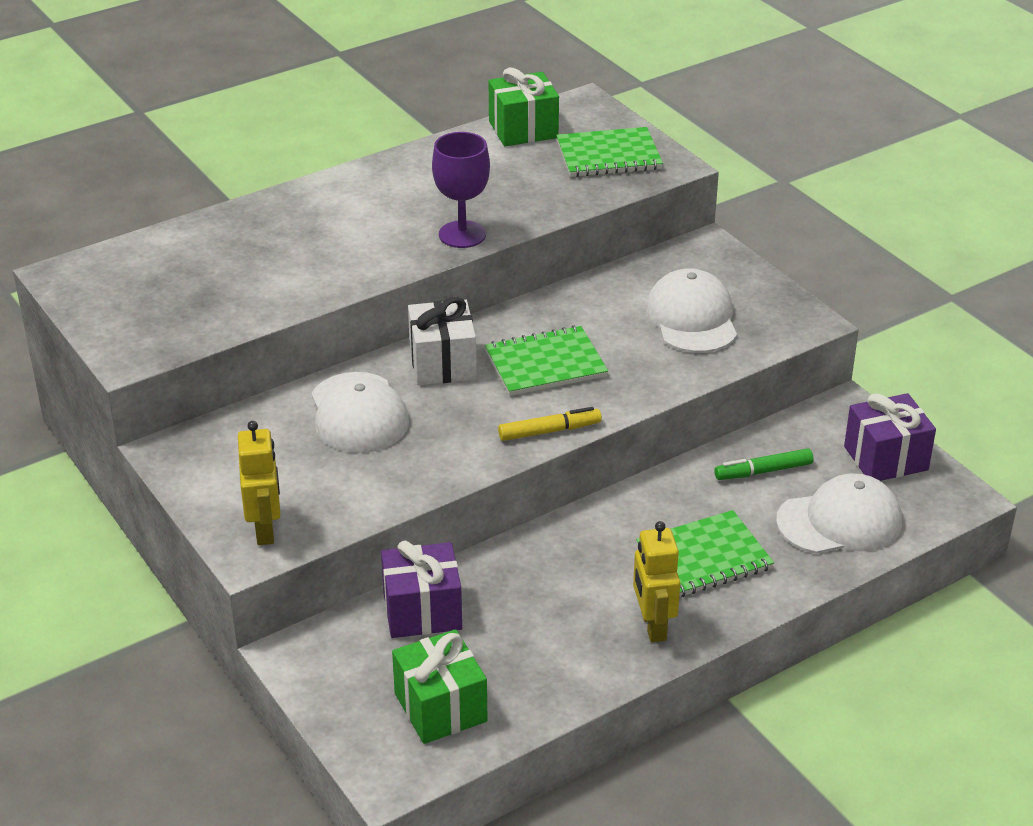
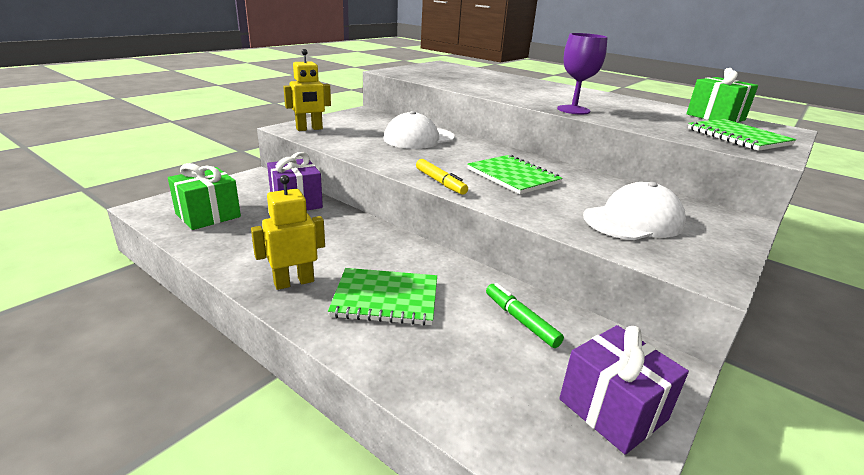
camera: 70 degrees right, 10 degrees down
(442, 363) = (483, 151): white gift -> none
(704, 557) = (386, 298): green notebook -> green notebook turned 45 degrees counterclockwise
(839, 521) = (479, 380): white cap -> none

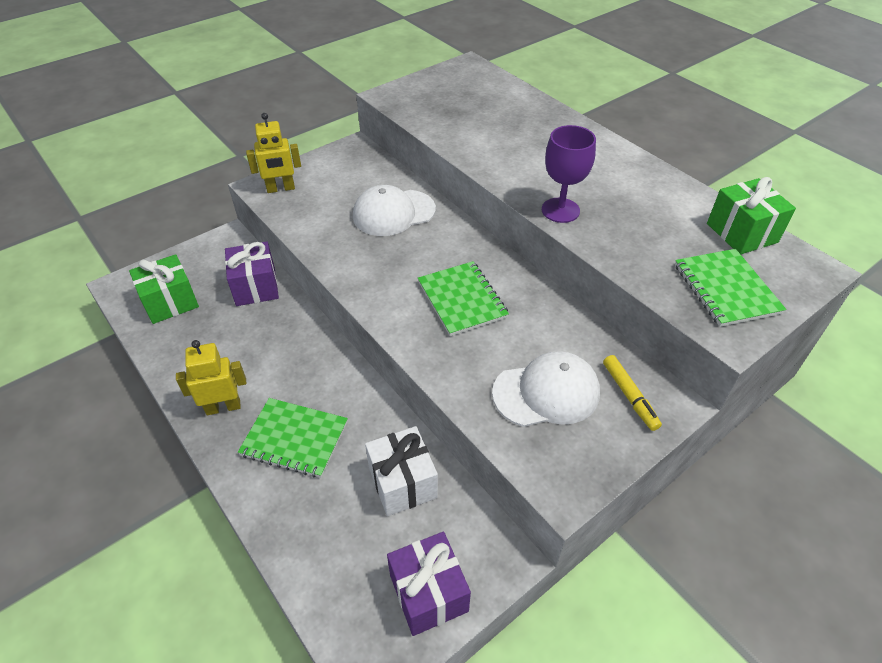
camera: 15 degrees right, 20 degrees up
(440, 182) = (378, 306): yellow marker -> yellow marker (629, 396)
(520, 320) = (402, 482): green marker -> white gift

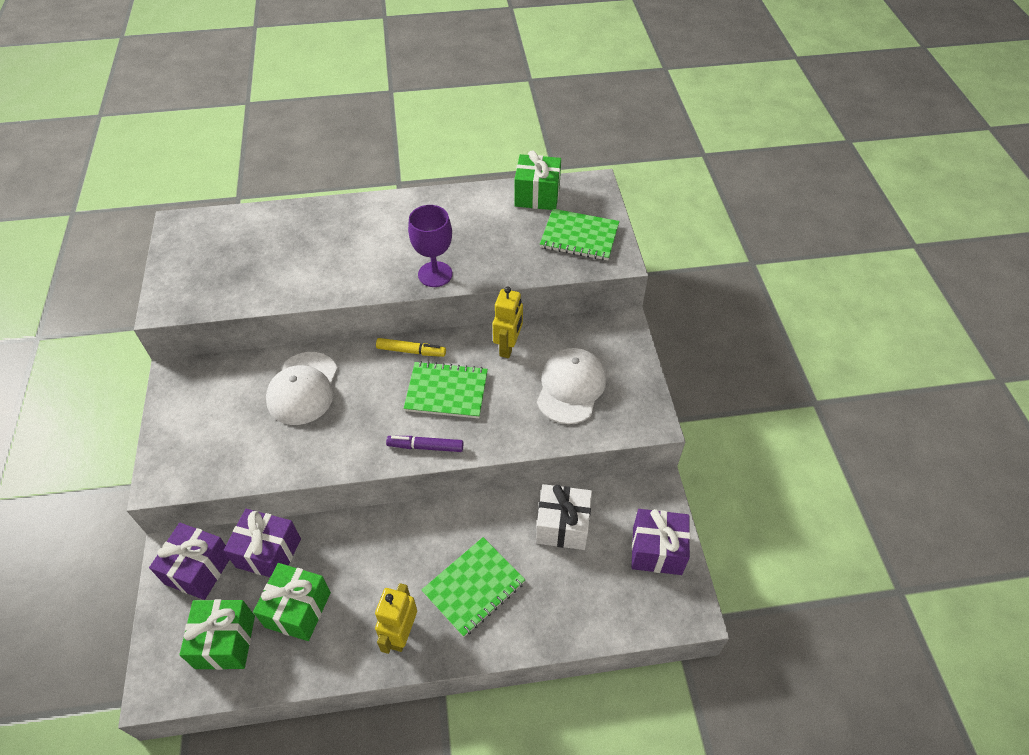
camera: 60 degrees left, 5 degrees up
(215, 329) = (298, 609): none -> green gift
(222, 258) = (199, 569): none -> purple gift
(281, 189) = (183, 464): yellow robot -> yellow robot (508, 347)
(391, 314) = (425, 447): none -> purple marker
(629, 396) = (603, 344): yellow marker -> yellow marker (411, 351)

